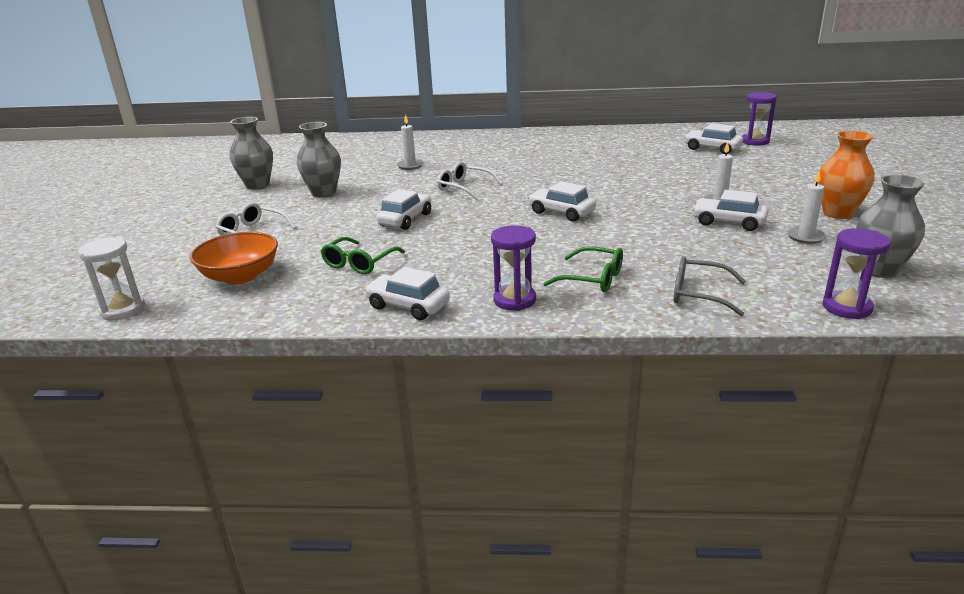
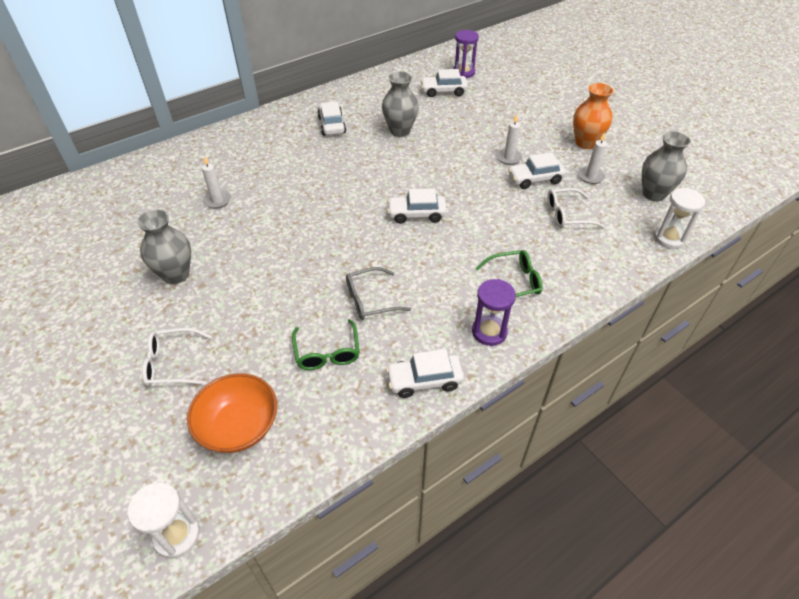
camera: 40 degrees left, 20 degrees up
(257, 185) = (84, 293): grey vase -> grey vase (400, 131)
(405, 219) = (301, 278): white car -> white car (331, 125)
(464, 188) = (304, 213): white glasses -> white glasses (567, 215)
(698, 294) = (588, 265): grey glasses -> grey glasses (370, 300)
(847, 307) = (669, 238): purple hourglass -> white hourglass

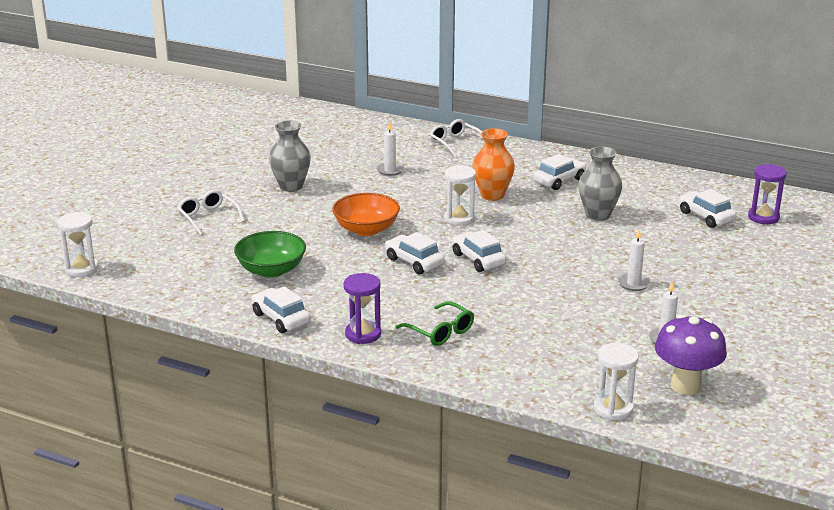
camera: 60 degrees right, 20 degrees down
(239, 426) = (176, 260): orange bowl -> orange bowl (366, 229)
(327, 353) = (271, 270): green glasses -> green bowl
(342, 197) = (459, 219): none -> white hourglass
(370, 300) = (345, 270): grey glasses -> none
(535, 179) = (615, 307): white car -> white car (414, 262)
(567, 215) = (576, 338): white glasses -> white glasses (455, 143)
(585, 143) = (729, 323): orange vase -> orange vase (492, 195)
(653, 194) = (686, 386): grey vase -> purple mushroom

